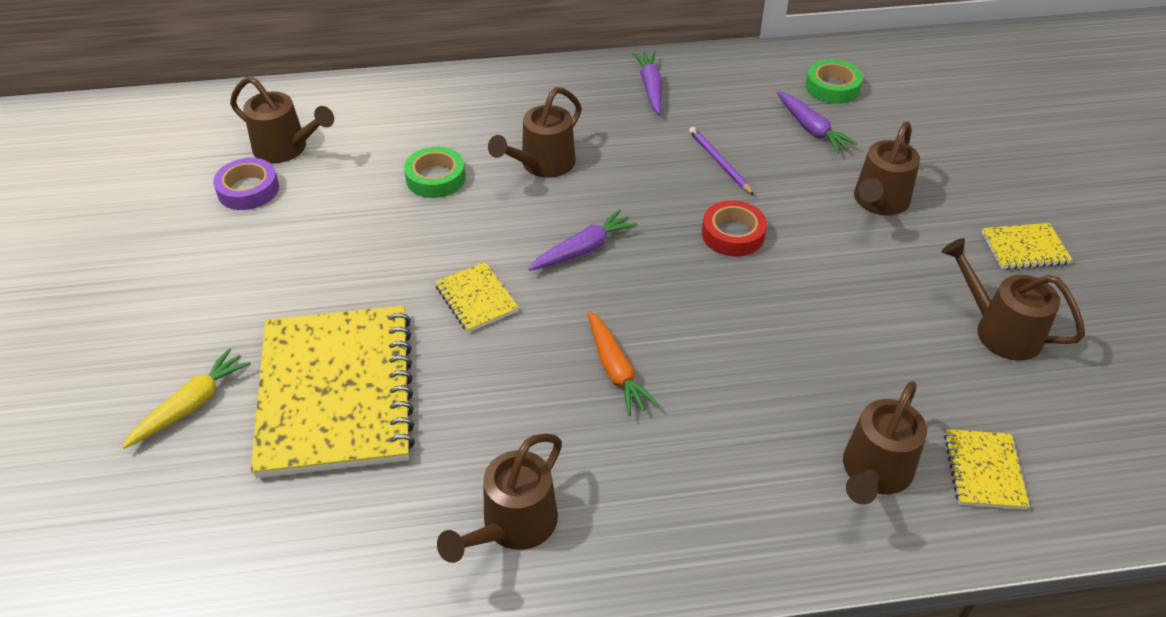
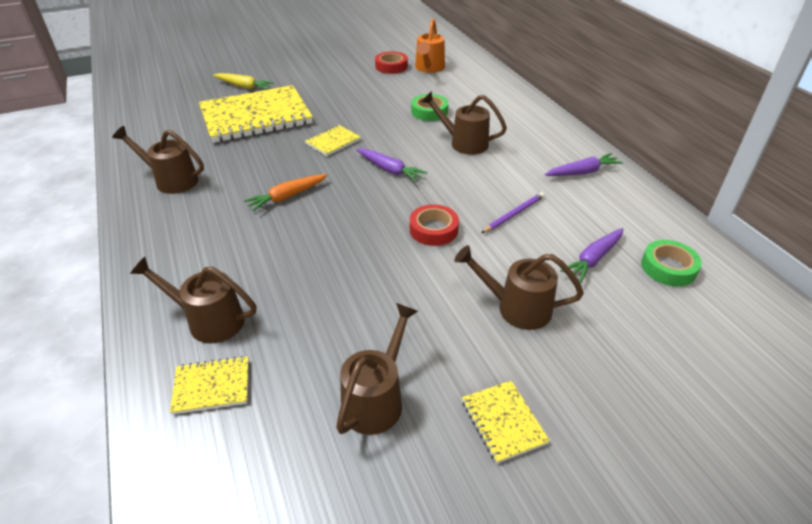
camera: 75 degrees right, 5 degrees down
(248, 190) = (391, 66): purple tape -> red tape
(287, 149) = (429, 68): brown watering can -> orange watering can

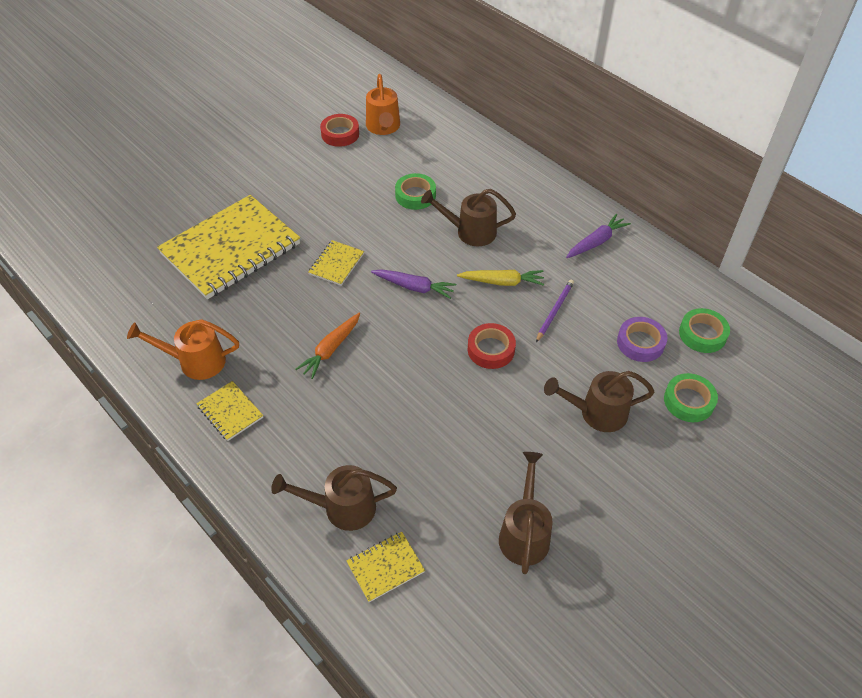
camera: 20 degrees left, 10 degrees up
(171, 180) = (195, 361): brown watering can -> orange watering can
(244, 86) = (187, 205): yellow carrot -> yellow carrot (502, 282)
(503, 422) = (628, 520): yellow notebook -> yellow notebook (230, 412)
(593, 259) = (640, 343): purple carrot -> purple tape
(628, 324) = (688, 401): none -> green tape

